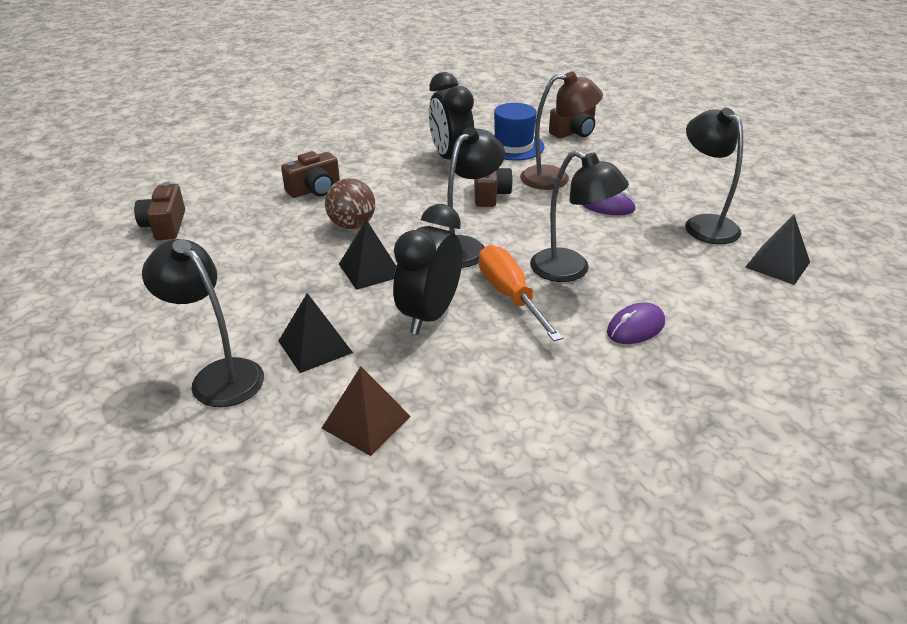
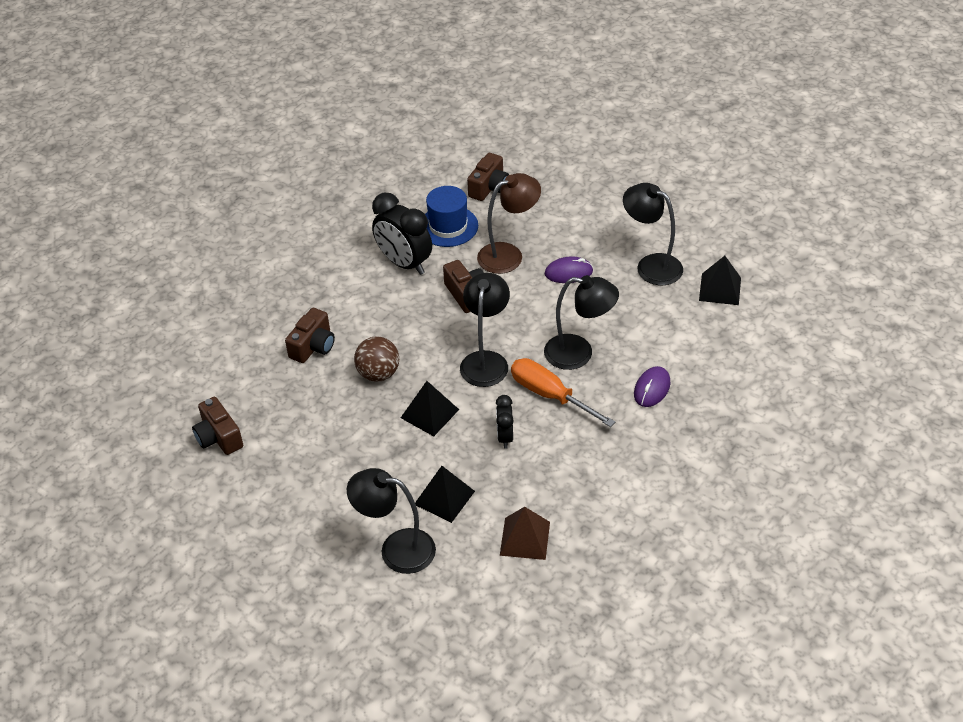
camera: 25 degrees left, 10 degrees up
(429, 315) = (505, 437): black clock -> black clock, size x0.54

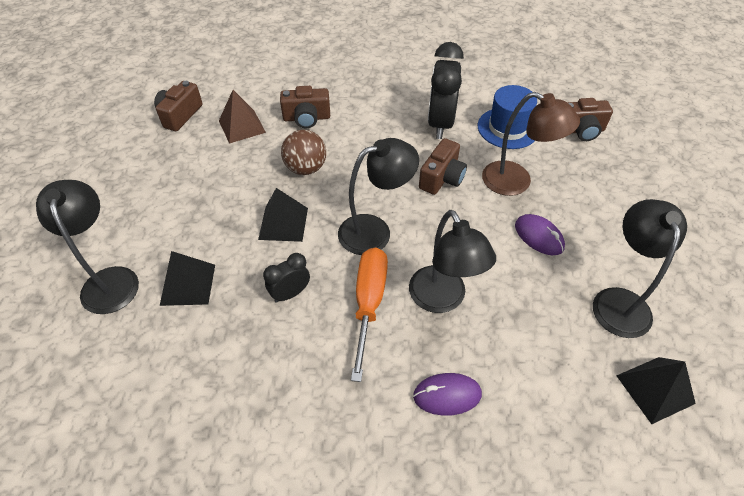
camera: 55 degrees right, 5 degrees up
(524, 538) = (166, 379): brown pyramid -> brown pyramid (242, 126)

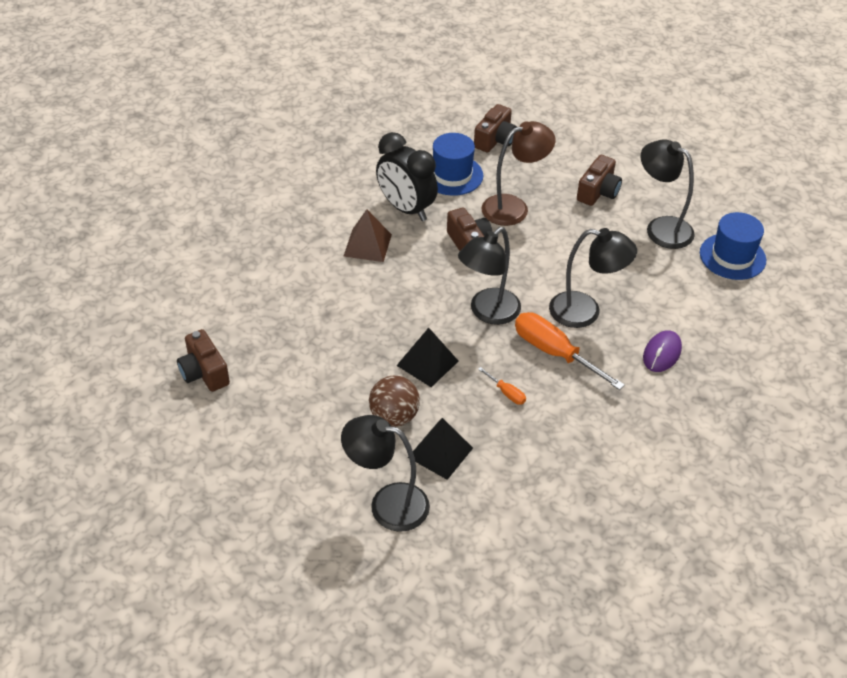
camera: 55 degrees left, 5 degrees down
(242, 126) = (271, 334): brown pyramid -> brown pyramid (367, 245)
(290, 293) = (506, 393): black clock -> orange screwdriver
(305, 168) = (375, 318): brown ball -> brown ball (394, 416)
(306, 118) = (308, 286): brown camera -> brown camera (598, 192)
(375, 231) = (488, 312): black lamp -> black lamp turned 150 degrees counterclockwise
(538, 236) = (575, 229): purple mouse -> none
(655, 389) = (732, 256): black pyramid -> blue hat

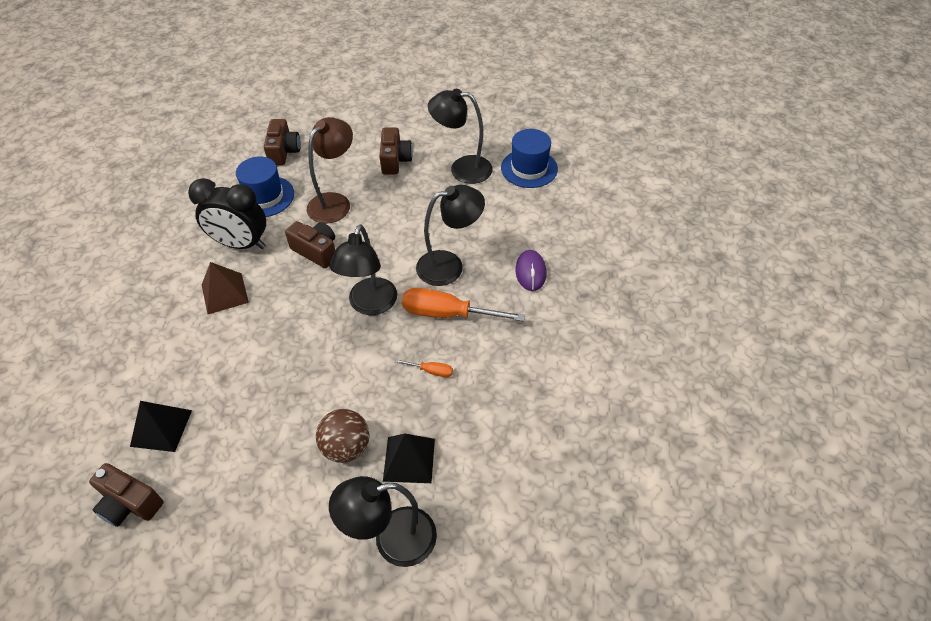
camera: 30 degrees left, 5 degrees up
(427, 363) = (345, 379): black pyramid -> black pyramid (161, 428)

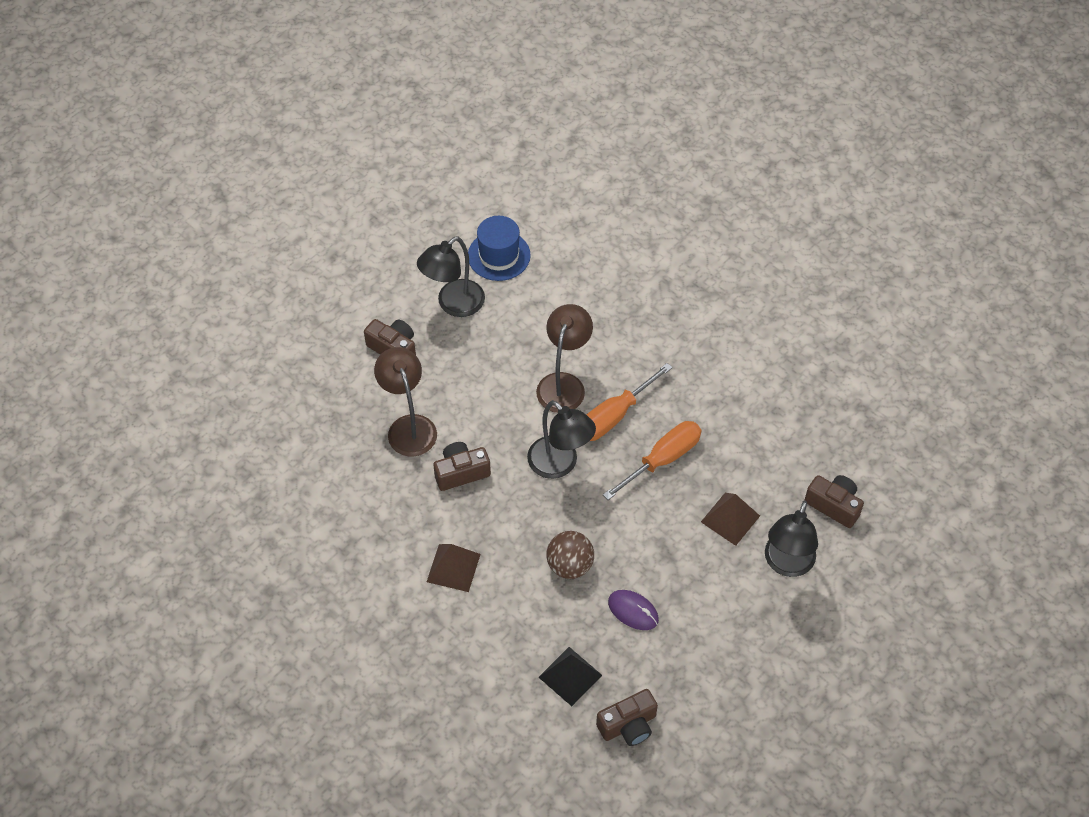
camera: 55 degrees left, 5 degrees up
(241, 244) = (399, 527): black clock -> none
(265, 196) = (349, 479): blue hat -> none
(284, 151) = (294, 432): brown camera -> brown camera (834, 505)
(346, 447) = (688, 554): brown ball -> brown ball (570, 565)
(409, 459) = (730, 519): black pyramid -> brown pyramid
(431, 371) = (662, 460): orange screwdriver -> orange screwdriver, size x2.19
(449, 265) = (564, 384): black lamp -> brown lamp
(530, 272) = (619, 332): purple mouse -> purple mouse (633, 611)

